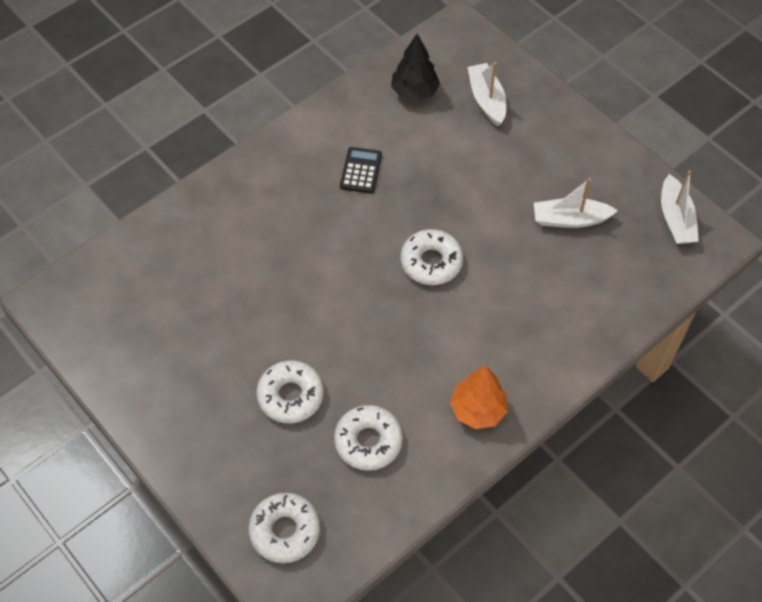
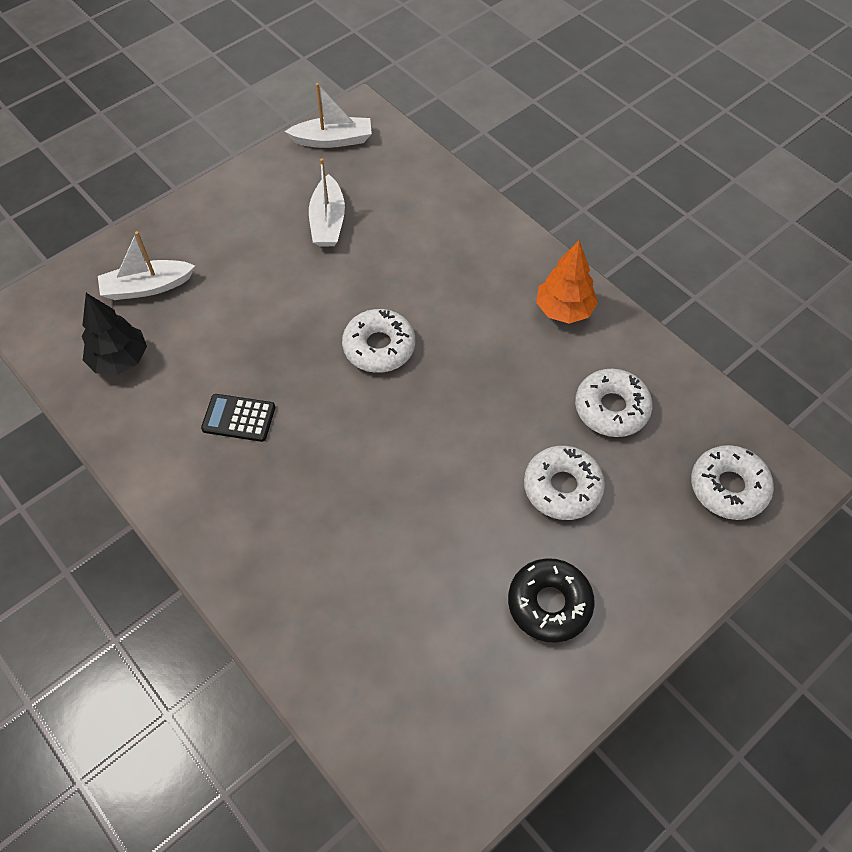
camera: 90 degrees left, 0 degrees up
(190, 380) = (549, 604): none -> black donut

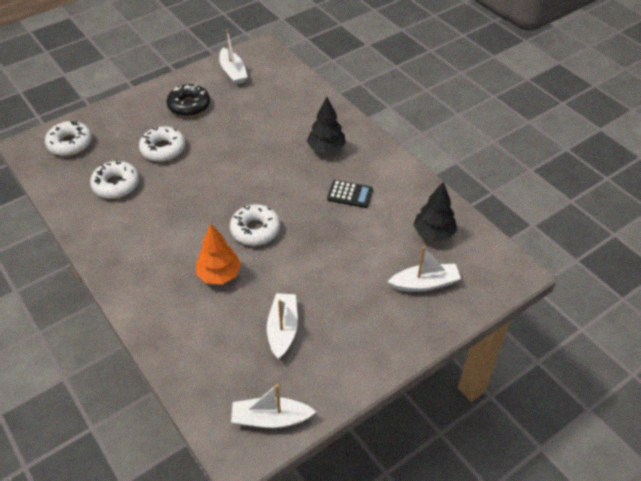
camera: 175 degrees left, 10 degrees down
(276, 511) = (326, 149): none -> black tree
(483, 720) = (233, 72): none -> white boat
(564, 310) = (119, 245): orange tree -> orange tree (219, 275)

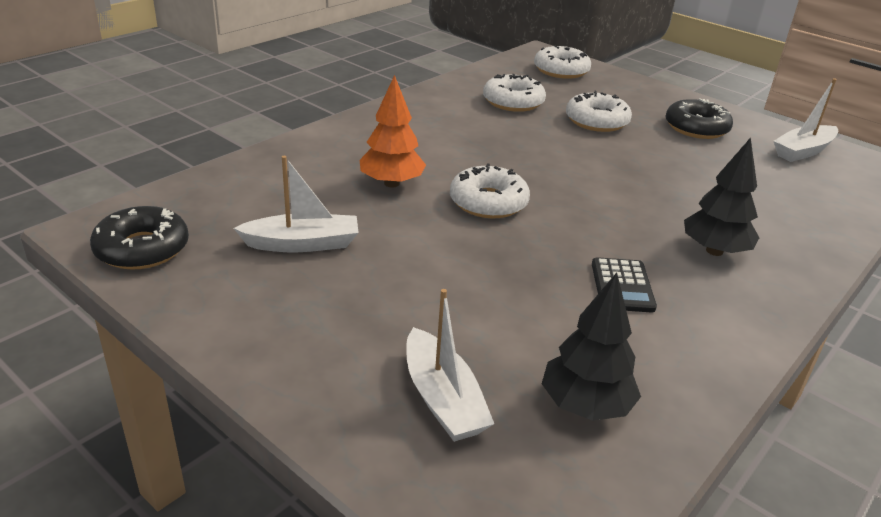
camera: 75 degrees right, 15 degrees down
(271, 418) = (142, 249): white boat -> black donut

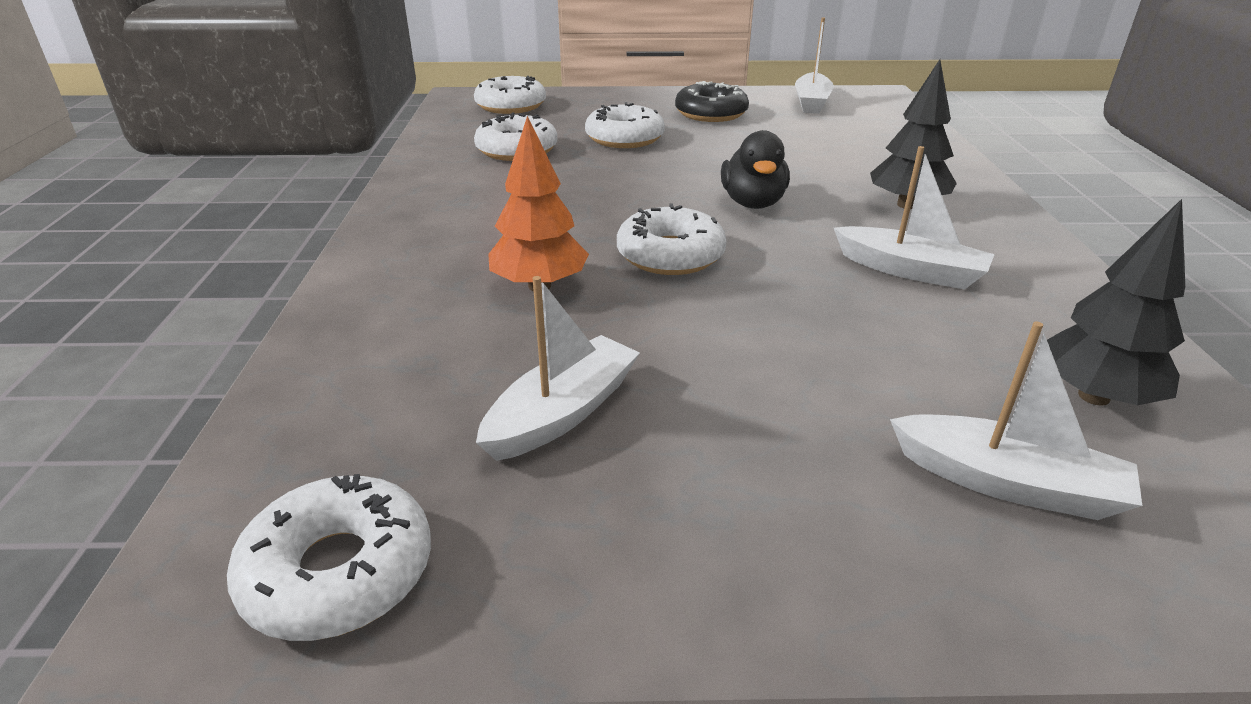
camera: 40 degrees left, 0 degrees up
(142, 249) = (338, 572): black donut -> white donut
(601, 198) = (753, 203): none -> black duck
(622, 286) = (910, 270): black calculator -> white boat

